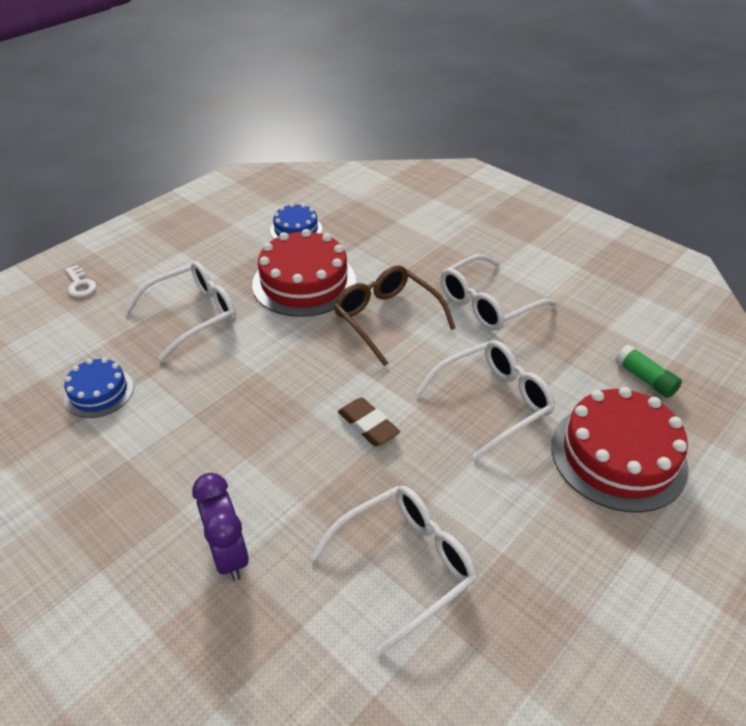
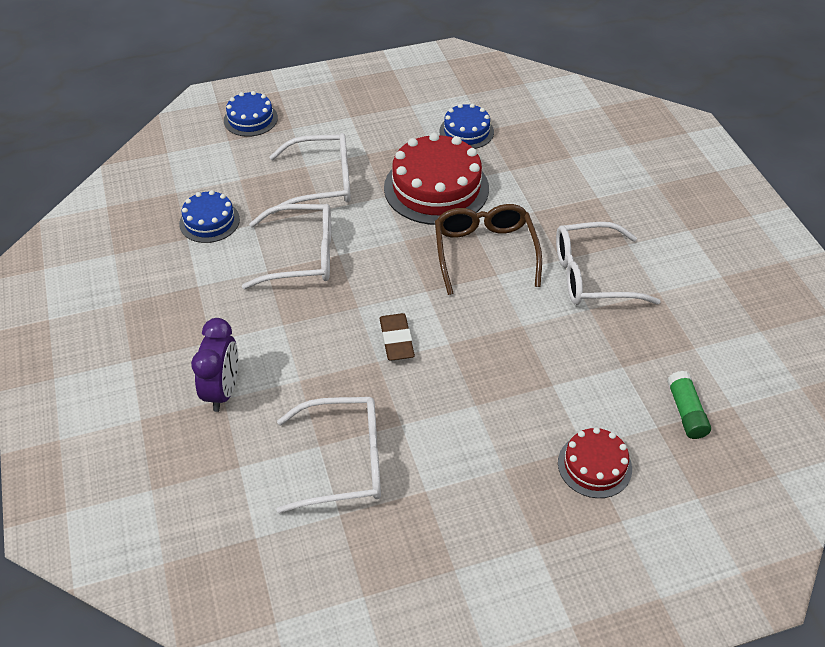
camera: 30 degrees right, 5 degrees up
(80, 285) = (250, 119): white key -> blue cake
(493, 402) = (520, 368): white glasses -> white glasses (302, 256)
(618, 456) = (594, 465): red cake -> red cake, size x0.55

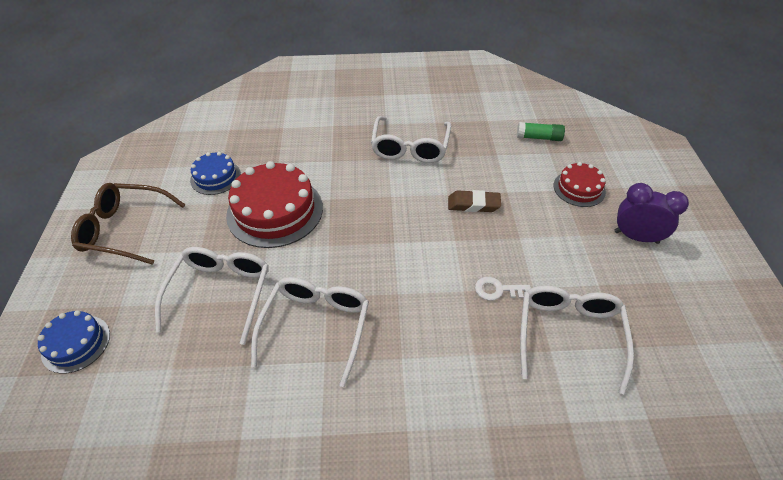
camera: 75 degrees left, 0 degrees up
(209, 221) = (225, 410): blue cake -> none
(223, 391) = (476, 426): purple clock -> purple clock (636, 237)
(387, 391) = (498, 290): none -> white key
(396, 340) = (444, 273): brown eraser -> brown eraser (473, 204)
(484, 252) = (364, 197): brown glasses -> brown glasses (125, 229)

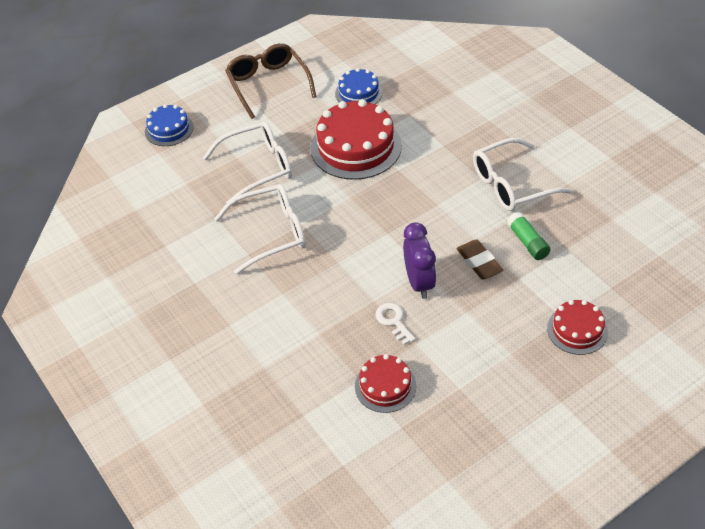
camera: 60 degrees right, 0 degrees up
(539, 137) = (626, 269): green glue stick -> green glue stick (527, 242)
(569, 334) = (385, 386): white glasses -> red cake
(636, 237) = (547, 397): purple clock -> purple clock (419, 283)

